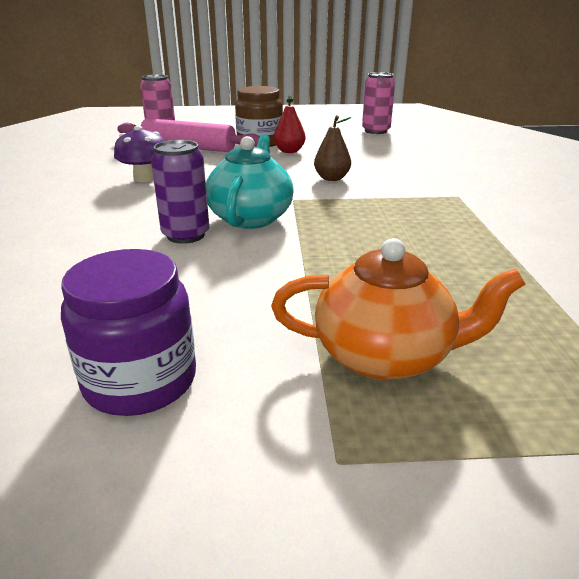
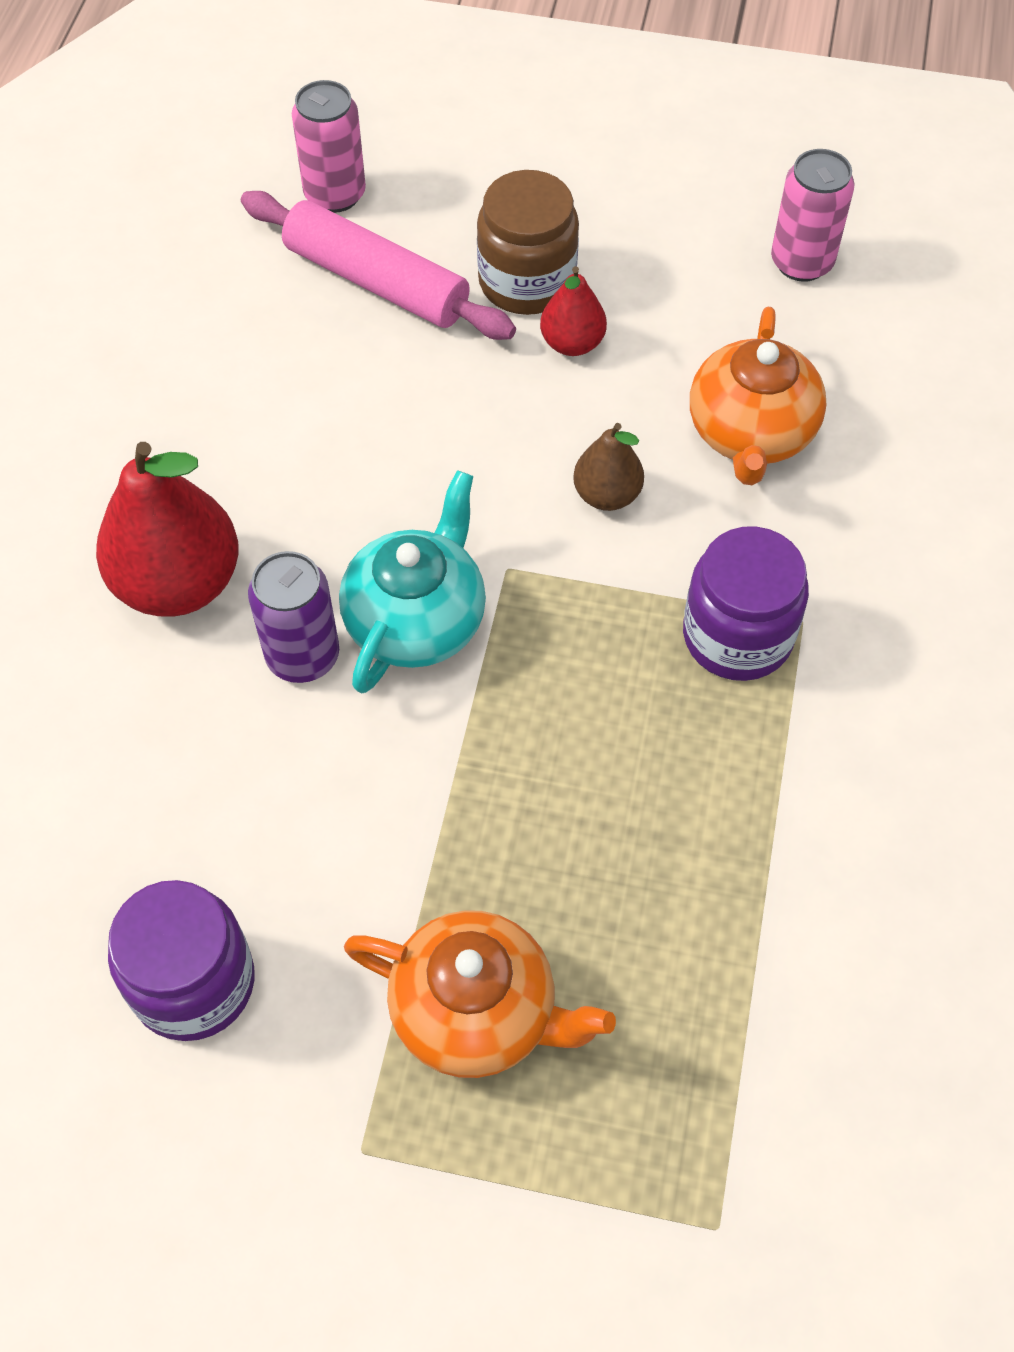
camera: 15 degrees right, 30 degrees up
(99, 222) = (178, 583): none -> red pear
(145, 178) = (271, 421): purple mushroom -> none
(387, 160) = (750, 433): none -> orange teapot
(430, 203) = (737, 636): none -> purple jar

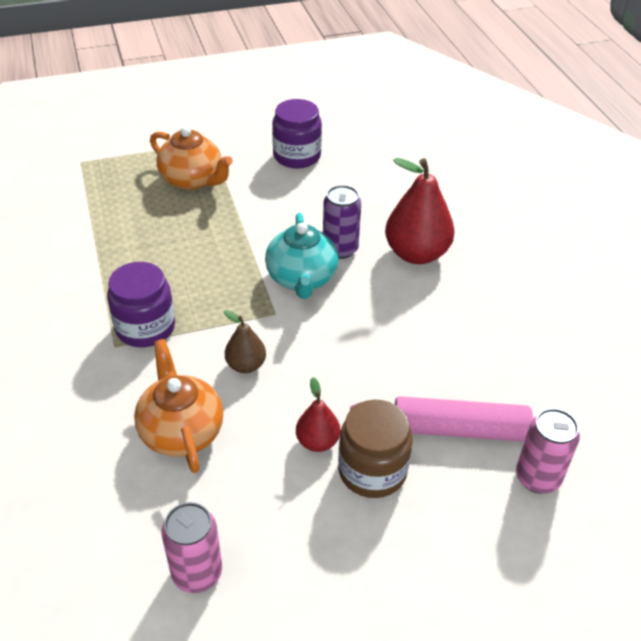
camera: 150 degrees right, 15 degrees down
(476, 1012) = (192, 180): orange teapot -> orange teapot turned 135 degrees counterclockwise

